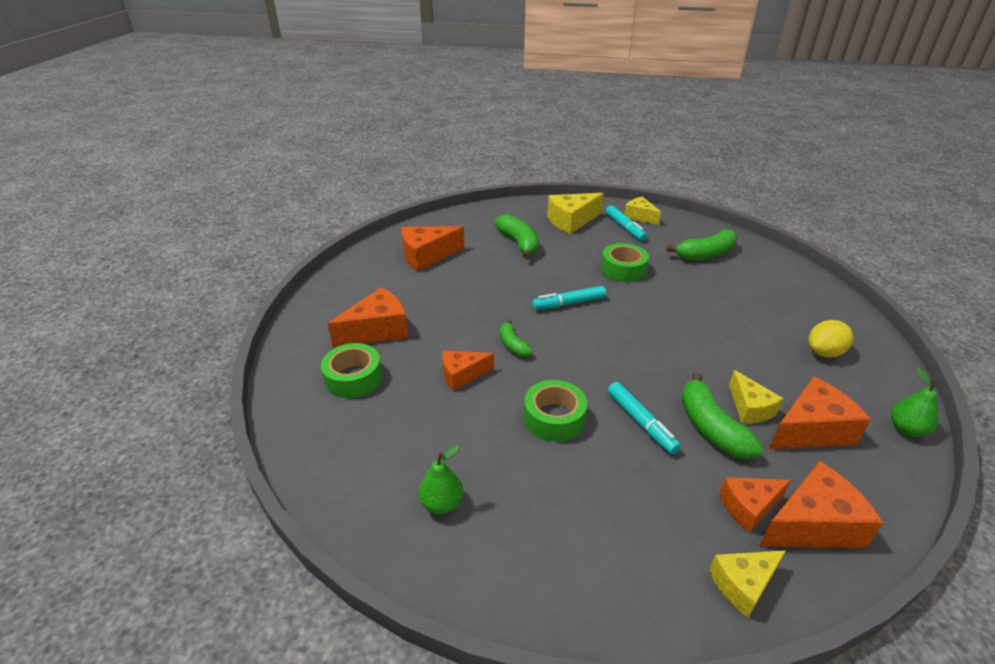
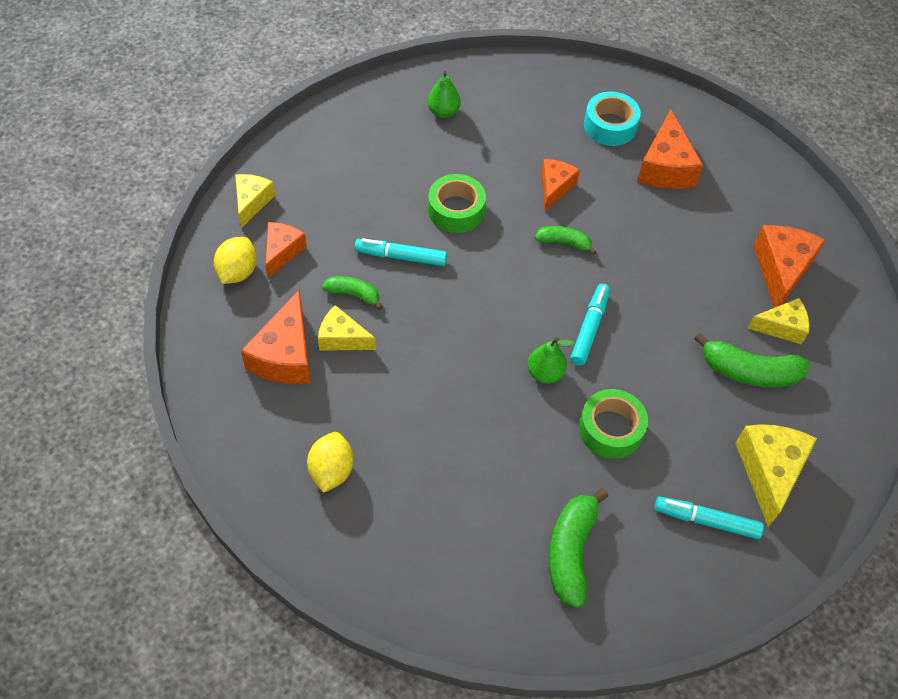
camera: 125 degrees right, 20 degrees up
(353, 378) = (610, 126): green tape -> turquoise tape
(639, 217) = (724, 569): yellow cheese -> yellow cheese (781, 327)
(711, 427) = (353, 294): green banana -> green banana, size x0.59
(812, 524) = (238, 272): orange cheese -> yellow lemon
(906, 429) = (217, 422): green pear -> green pear (545, 373)

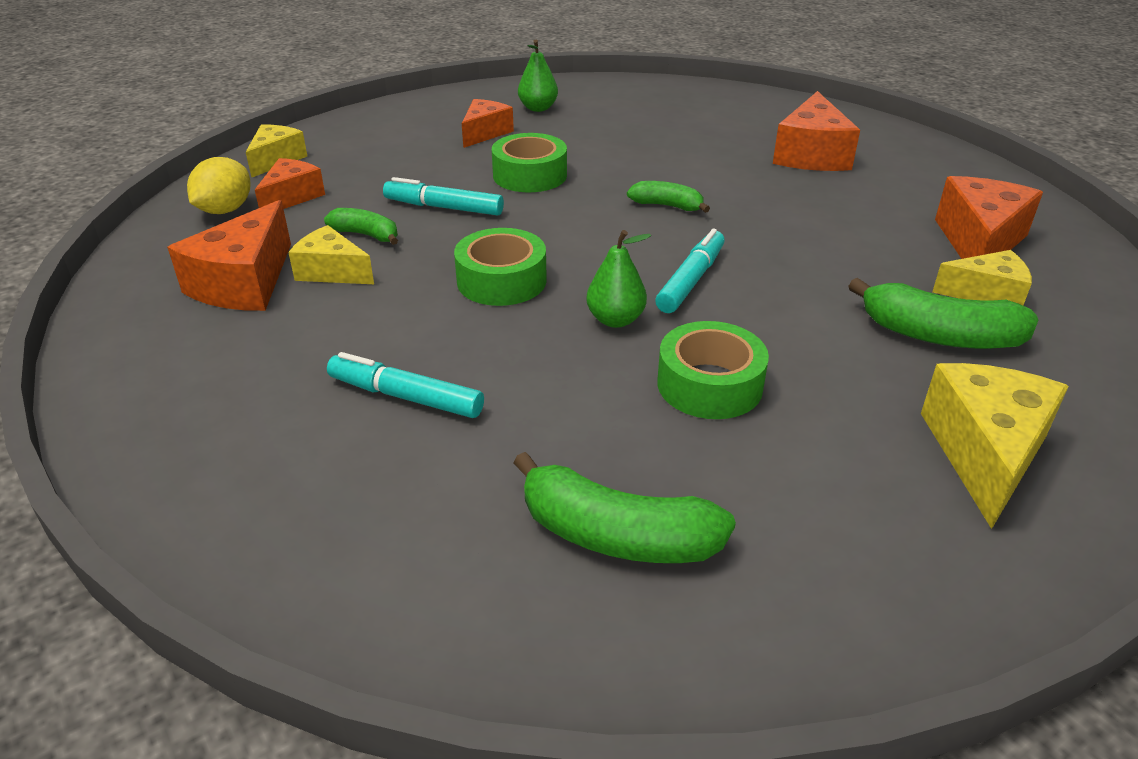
camera: 10 degrees right, 20 degrees down
(331, 471) = (247, 403): yellow lemon -> none
(462, 339) = (501, 281): none -> green tape
(554, 187) = (663, 164): orange cheese -> orange cheese (485, 133)
(571, 551) = (616, 535): green banana -> green banana turned 90 degrees counterclockwise
(610, 126) = (741, 124): turquoise tape -> none
(706, 521) = (873, 511): turquoise marker -> turquoise marker (406, 397)

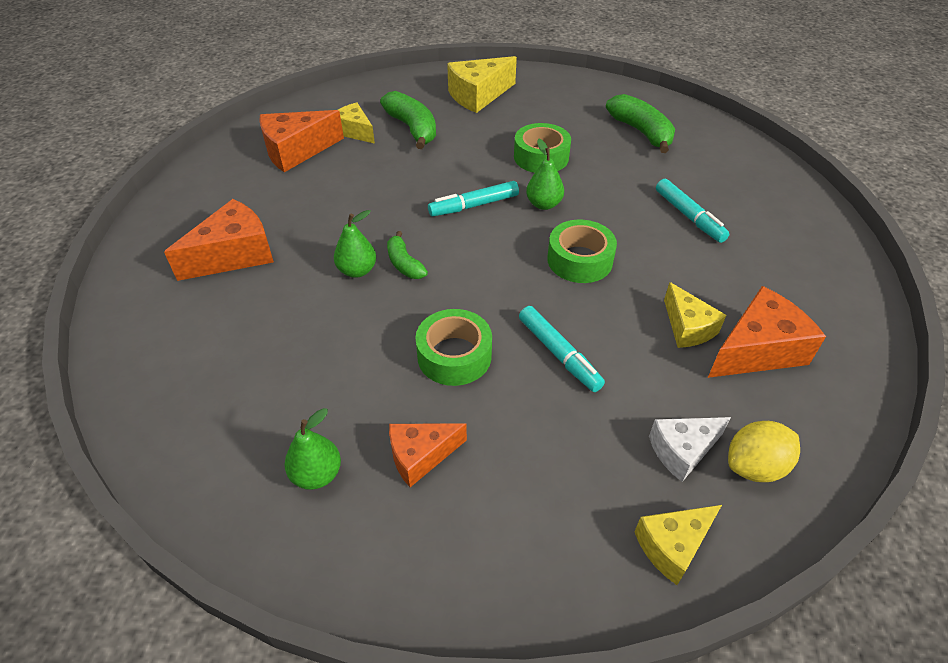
camera: 140 degrees left, 10 degrees up
(291, 197) = (682, 451): orange cheese -> white cheese
(366, 235) = (641, 354): green banana -> none
(697, 186) = (357, 270): none -> green pear

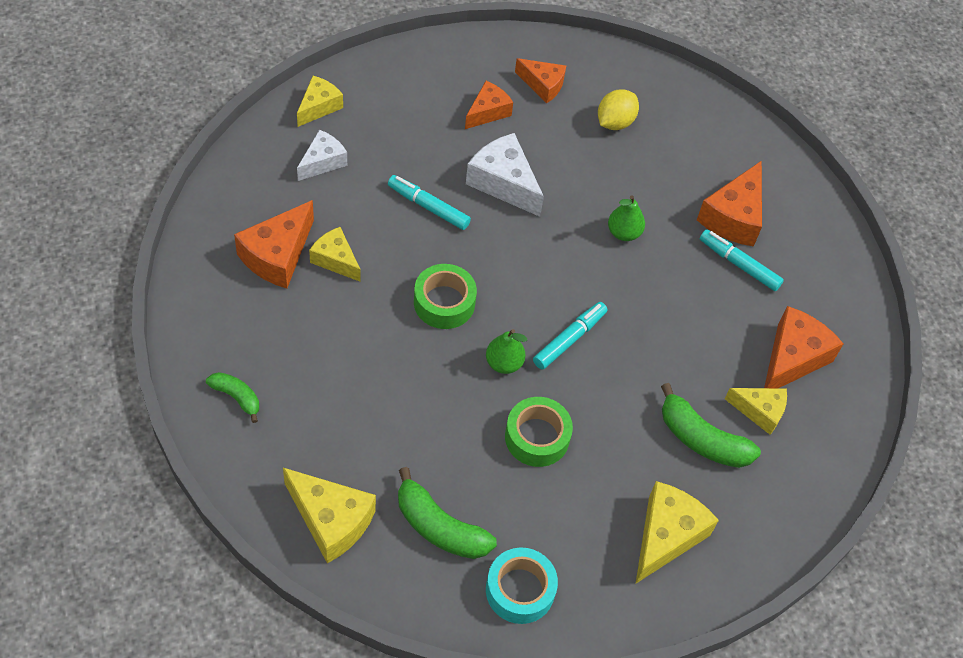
camera: 150 degrees right, 10 degrees up
(317, 474) = (543, 85): green pear -> orange cheese
(404, 264) = (590, 251): green banana -> green banana (236, 397)
(454, 356) = (503, 183): green tape -> white cheese
(595, 96) = (520, 590): none -> turquoise tape
(689, 216) = (356, 393): turquoise marker -> turquoise marker (739, 265)
(726, 152) = (331, 520): none -> yellow cheese
(754, 466) = (274, 165): yellow lemon -> yellow lemon (615, 122)

